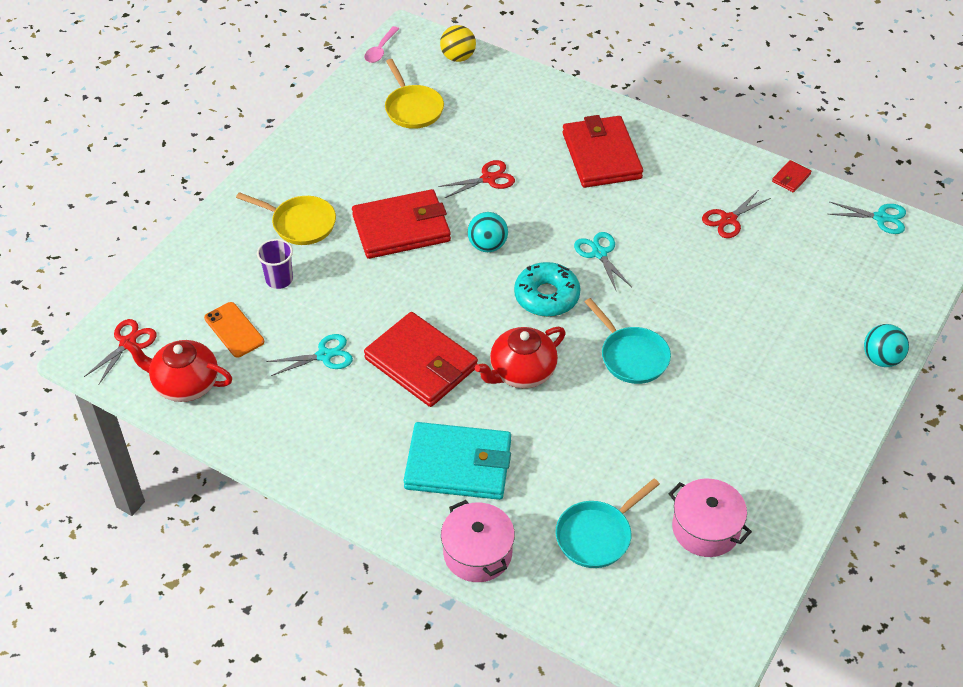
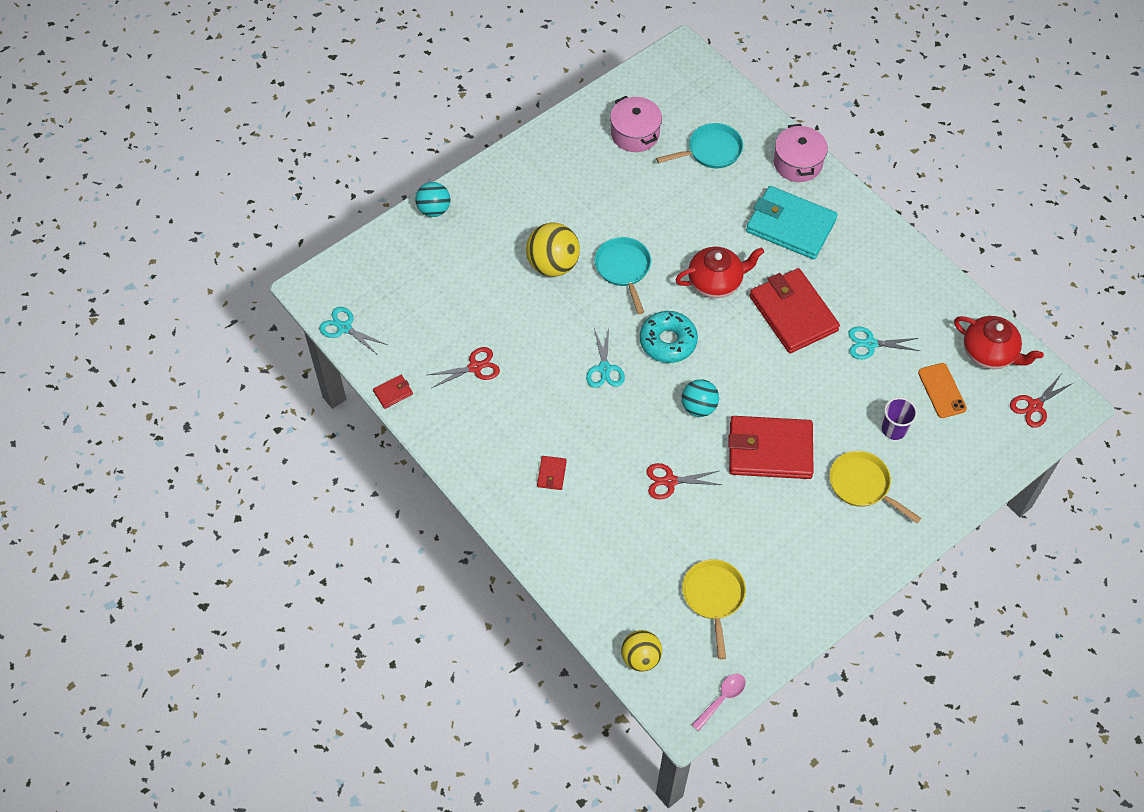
camera: 160 degrees left, 10 degrees up
(601, 156) = (551, 474): red wallet -> red wallet, size x0.41
(711, 338) = (553, 264): none -> yellow ball

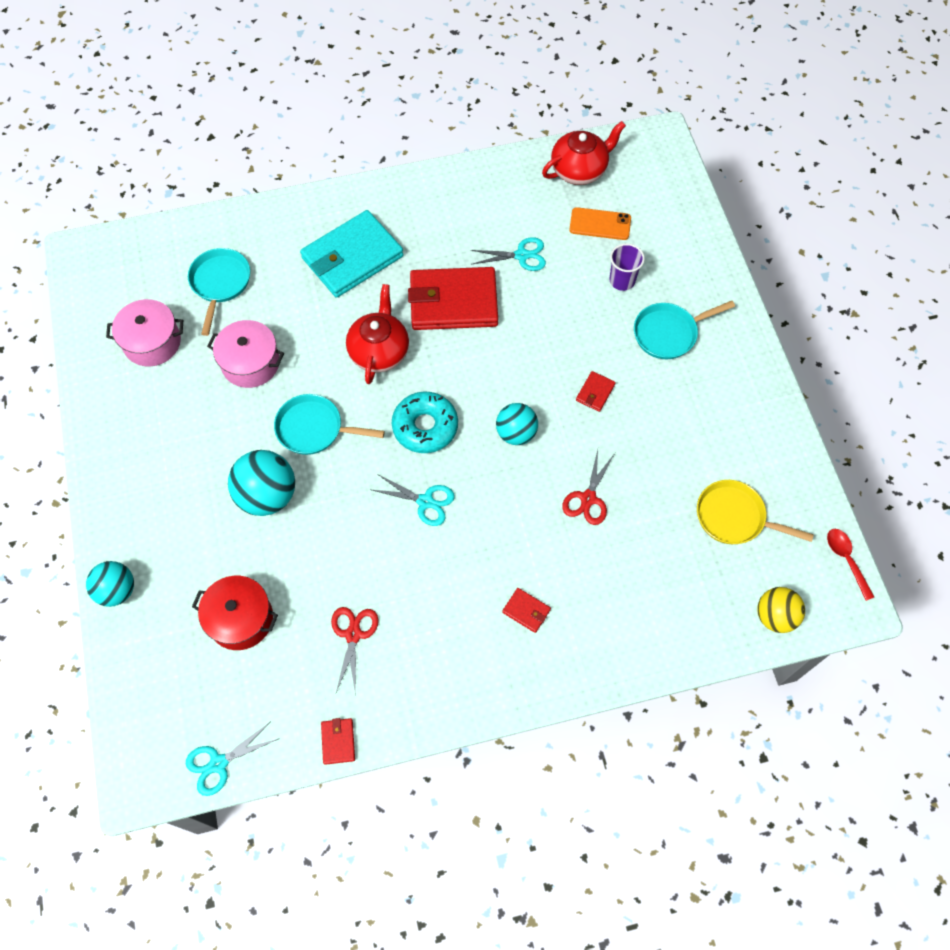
camera: 65 degrees left, 5 degrees up
(451, 292) = (241, 619): none -> red pot
(553, 264) = (267, 495): yellow ball -> turquoise ball
(722, 699) = (846, 560): pink spoon -> red spoon
(770, 450) = (595, 392): red wallet -> red wallet, size x0.41
(798, 163) = (284, 217): pink pot -> pink pot (250, 363)
(862, 485) = (668, 333): yellow pan -> turquoise pan
(870, 344) = (521, 255): turquoise scissors -> turquoise scissors turned 120 degrees counterclockwise
(1035, 406) = (650, 164): red scissors -> none

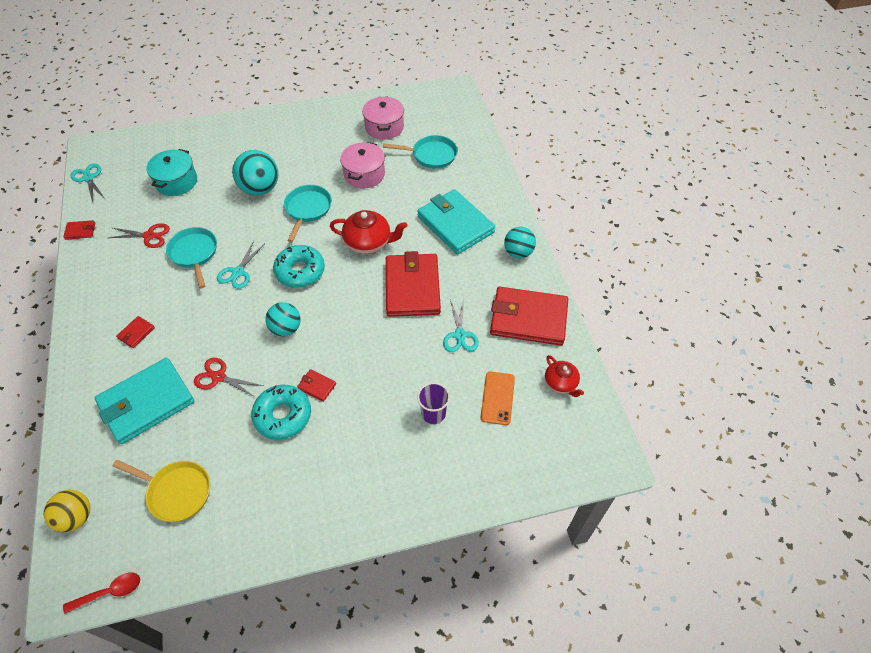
camera: 90 degrees right, 10 degrees down
(117, 590) = (210, 128): turquoise ball -> turquoise ball (518, 252)
(241, 619) = (176, 182): red pot -> turquoise pot
(498, 192) = (528, 318): none -> red wallet
(579, 170) = (561, 383): red teapot -> red teapot, size x0.63
(627, 574) = (147, 402): none -> turquoise wallet
(634, 423) = (283, 415): none -> turquoise donut
(668, 333) = (373, 450): turquoise pan -> turquoise pan (194, 253)
(734, 517) = (176, 492): yellow pan -> yellow pan turned 90 degrees clockwise

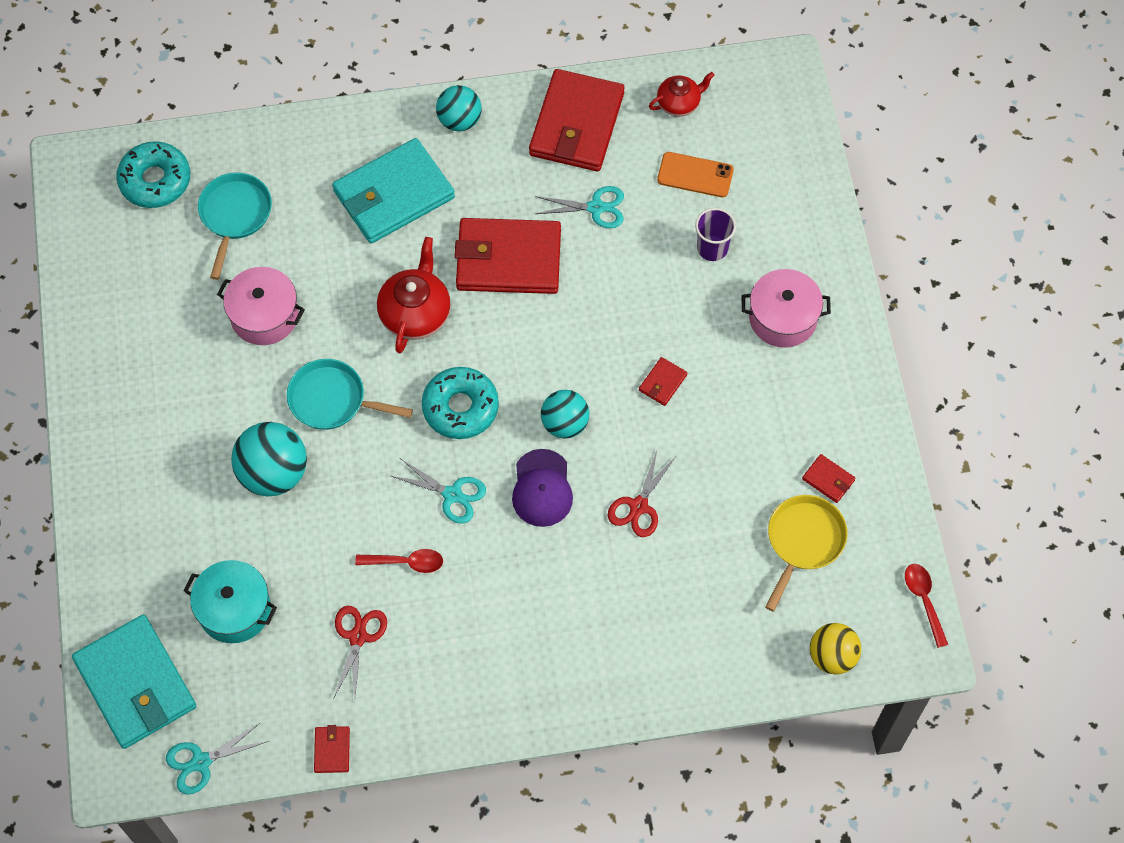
camera: 85 degrees left, 10 degrees up
(136, 333) = (553, 627): red wallet -> red wallet (828, 480)
(147, 402) = (672, 595): turquoise wallet -> turquoise wallet (135, 684)
(194, 253) = (406, 562): turquoise pan -> red spoon
(238, 319) = (542, 488): none -> purple cap
(283, 415) = (704, 422): turquoise donut -> turquoise donut (155, 180)
(384, 127) = (151, 281): pink pot -> pink pot (783, 318)

